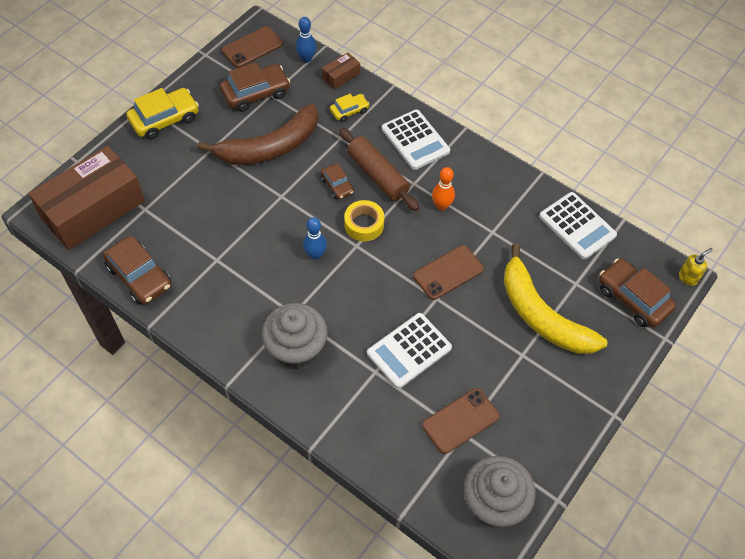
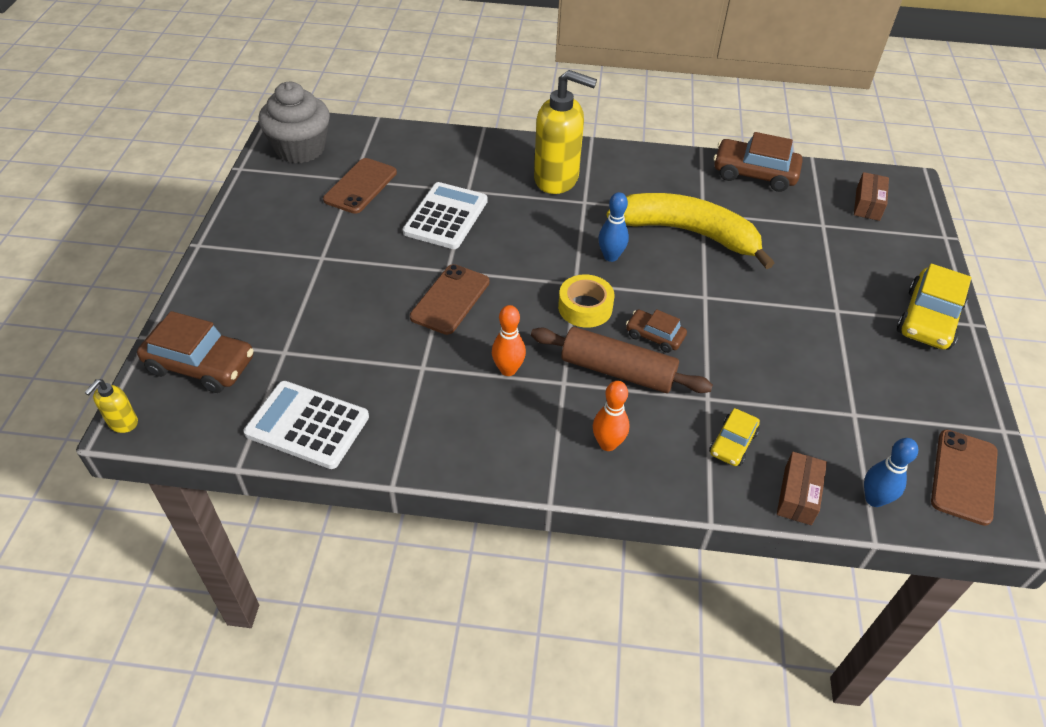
camera: 150 degrees right, 10 degrees down
(93, 209) = (868, 204): brown box -> brown box, size x0.41
(256, 93) = (874, 406): brown car -> none
(270, 147) = (777, 344): brown banana -> none
(296, 348) = (557, 179): grey cupcake -> yellow soap dispenser
(415, 140) = (607, 444): white calculator -> orange bowling pin
(541, 315) = (315, 301): yellow banana -> yellow banana (687, 232)

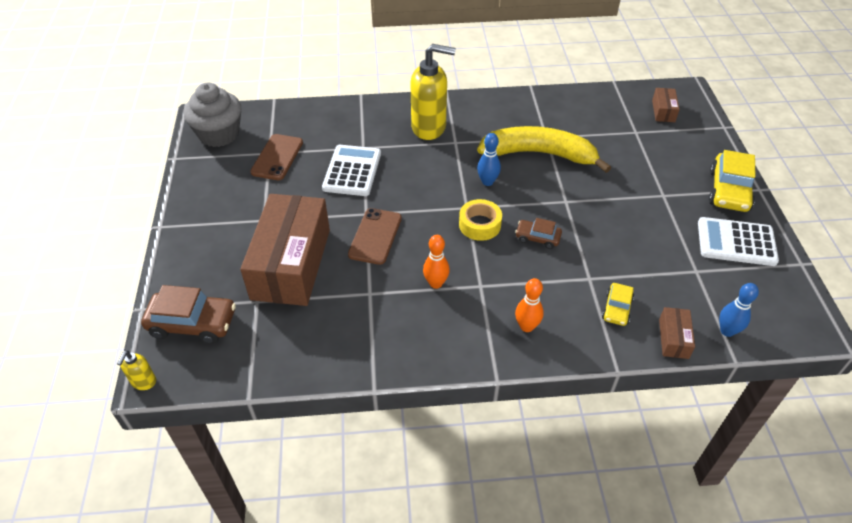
camera: 10 degrees left, 0 degrees up
(307, 425) = (293, 355): white calculator -> white calculator (736, 242)
(338, 315) = (291, 264): none -> brown box
(617, 371) = (518, 270): brown rolling pin -> none
(754, 174) = (575, 100): brown car -> none
(963, 476) = (783, 302): brown phone -> none

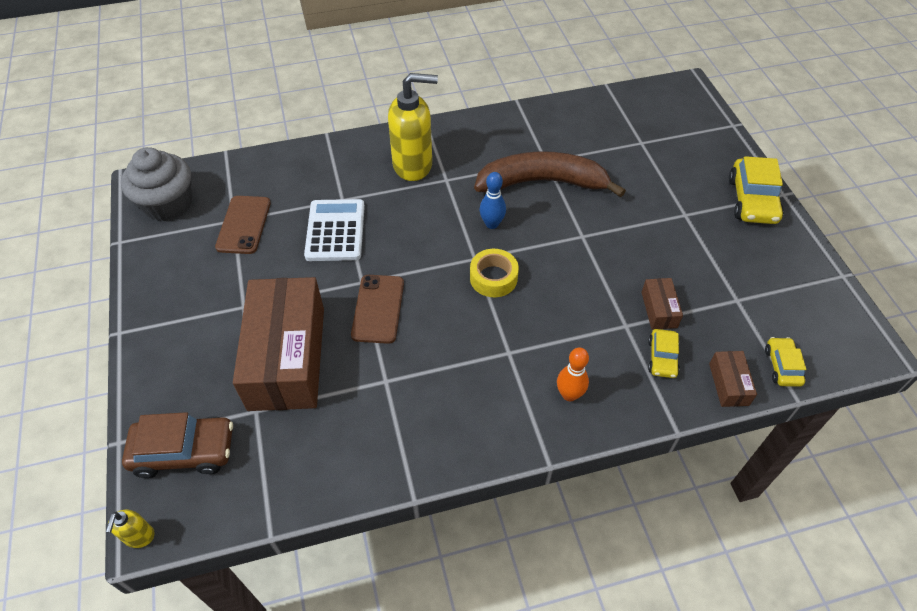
camera: 10 degrees left, 5 degrees up
(436, 283) = (458, 357): orange bowling pin -> none
(537, 238) = (560, 285): brown car -> none
(539, 154) = (542, 182): yellow banana -> brown banana
(663, 111) = (666, 114): brown box -> brown box (659, 309)
(727, 331) = (782, 366): blue bowling pin -> yellow car
(736, 242) = (771, 260): white calculator -> none

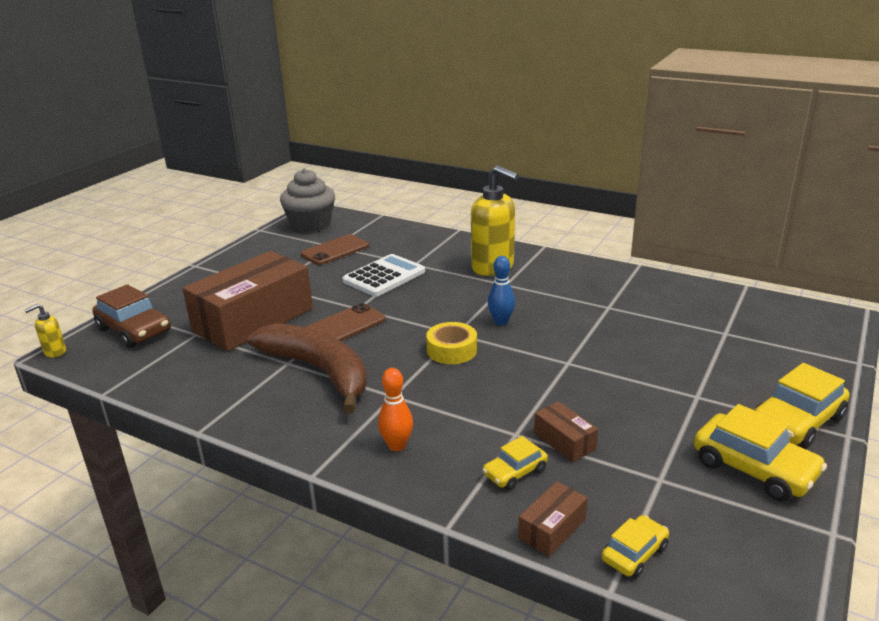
camera: 45 degrees right, 25 degrees down
(542, 182) = (583, 317): brown banana -> brown banana (319, 371)
(659, 309) = (564, 441): brown box -> brown box turned 75 degrees counterclockwise
(769, 255) = (754, 468): none -> yellow car

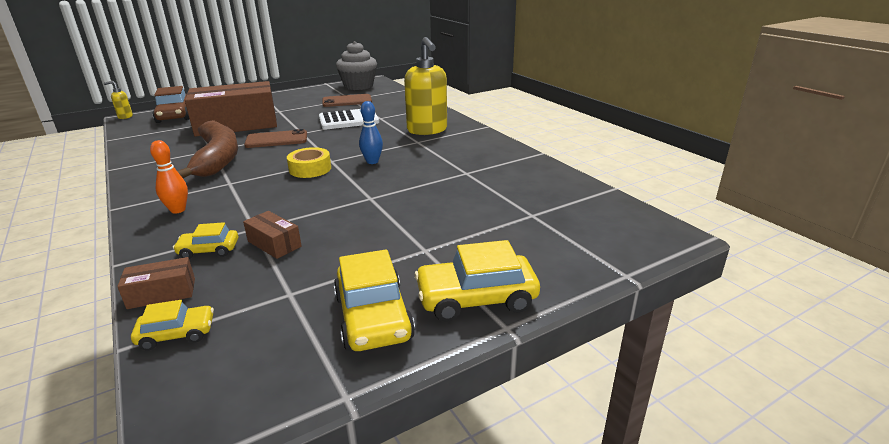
camera: 30 degrees right, 0 degrees up
(564, 441) = (274, 244): brown box -> brown box turned 45 degrees counterclockwise

